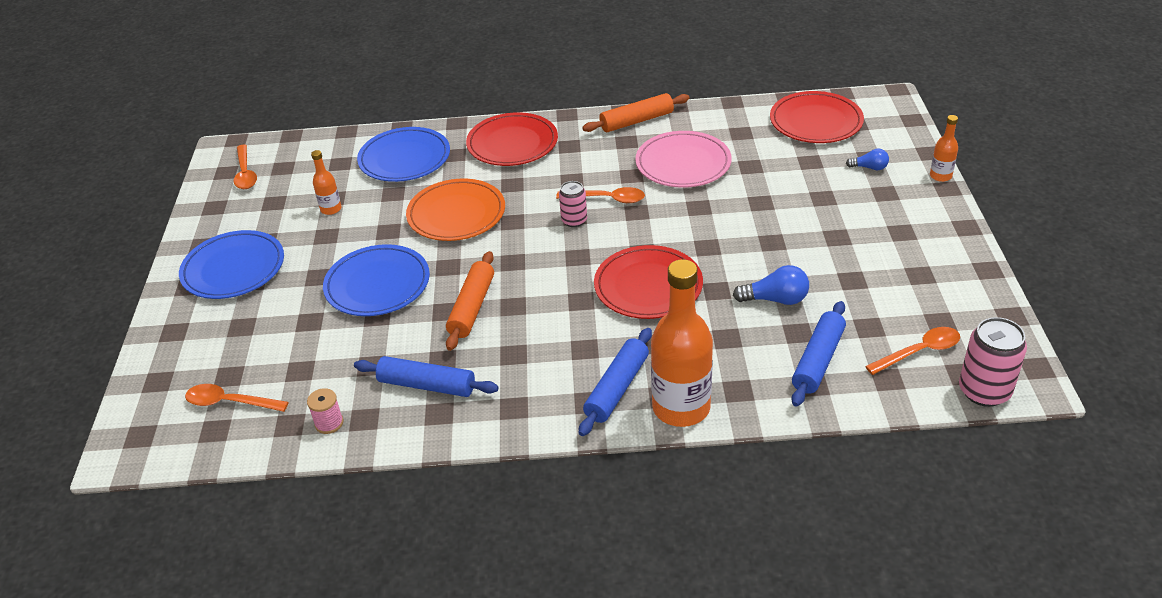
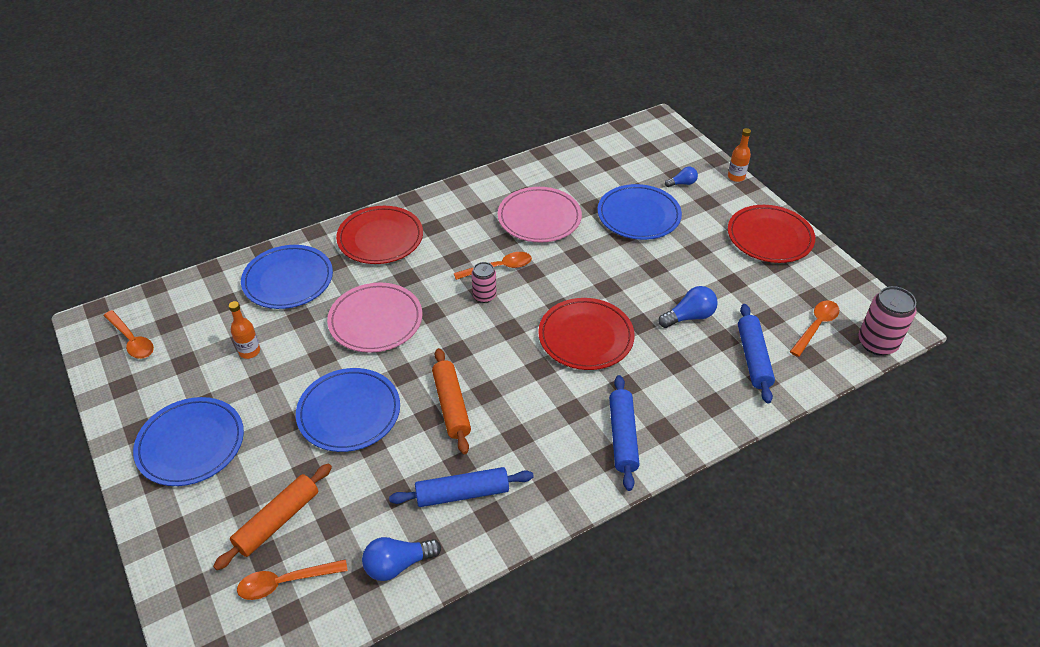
camera: 30 degrees left, 5 degrees up
(329, 423) = (398, 564): pink spool -> blue light bulb
(456, 214) = (375, 321): orange plate -> pink plate
(637, 121) = (475, 189): orange rolling pin -> orange rolling pin (277, 521)
(681, 408) = (682, 435): orange bottle -> none
(794, 187) = (638, 215): none -> blue plate
(815, 122) = (617, 154): red plate -> red plate (769, 237)

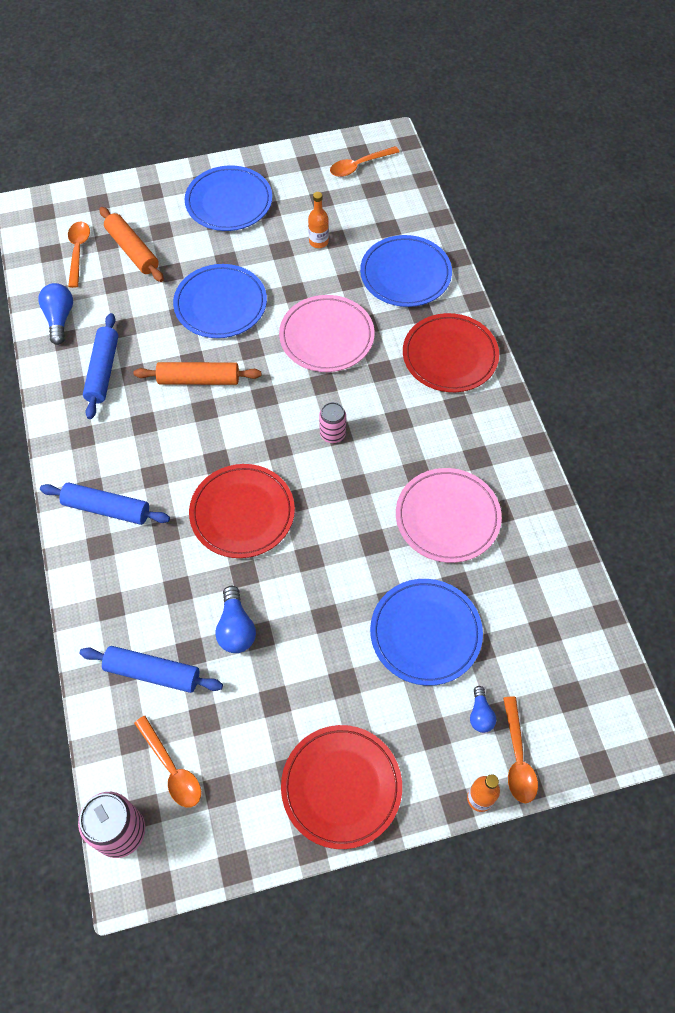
camera: 105 degrees right, 15 degrees up
(499, 268) = (372, 456): orange spoon -> orange spoon (517, 758)

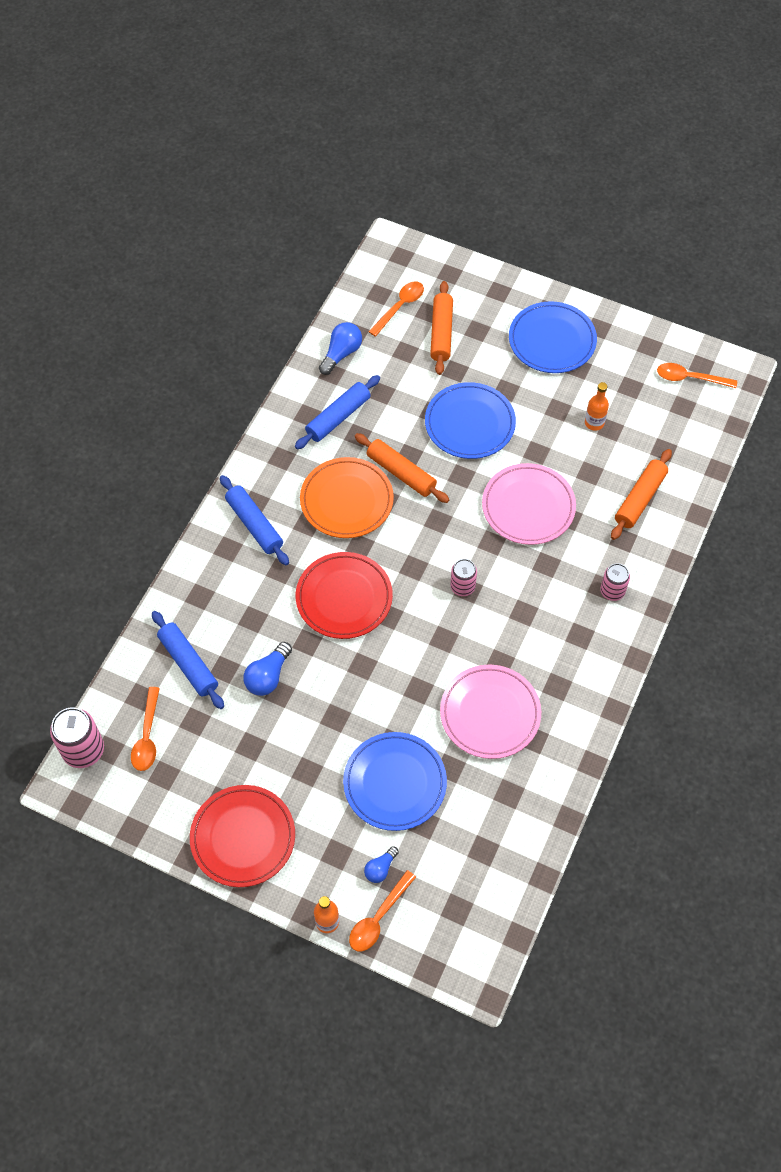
camera: 40 degrees right, 0 degrees up
(172, 432) = (346, 500): none -> orange plate
(405, 274) = (640, 499): blue plate -> orange rolling pin
(450, 356) = (612, 591): red plate -> pink can

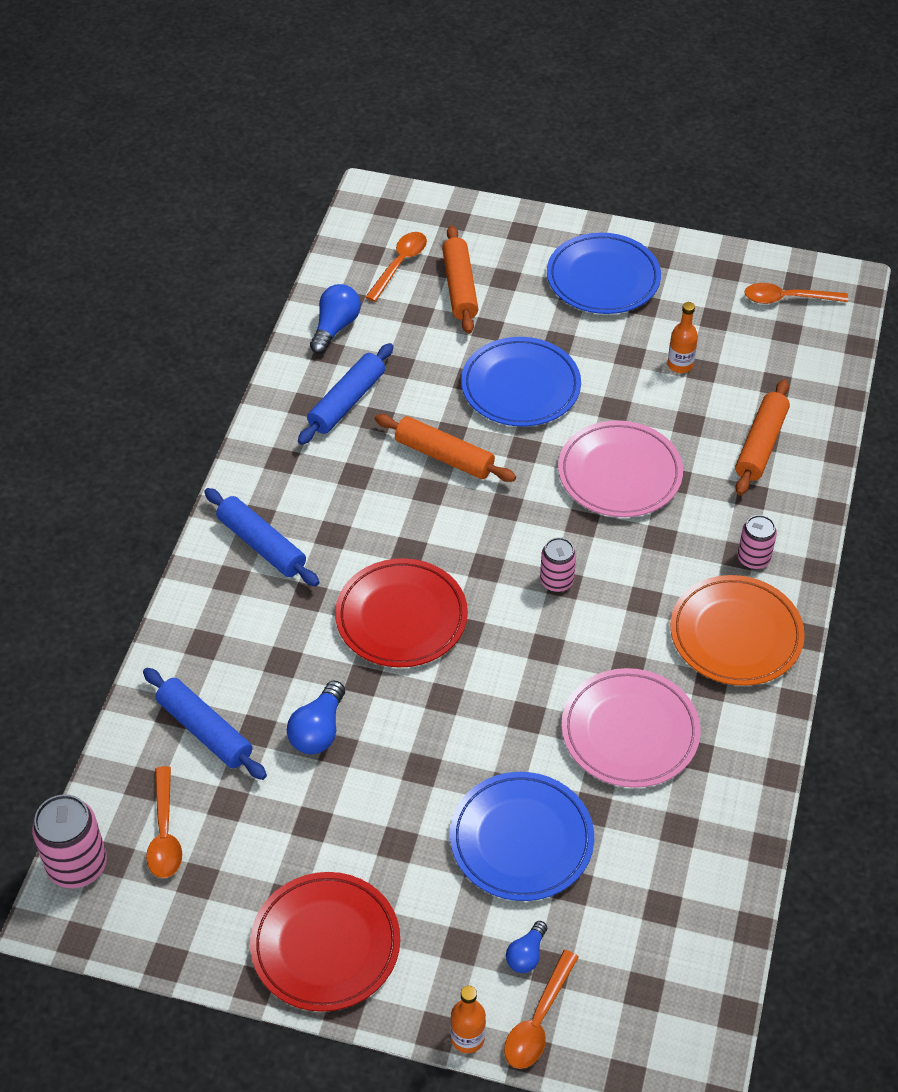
camera: 10 degrees left, 10 degrees down
(346, 500) = (379, 499): orange plate -> orange plate (735, 634)

